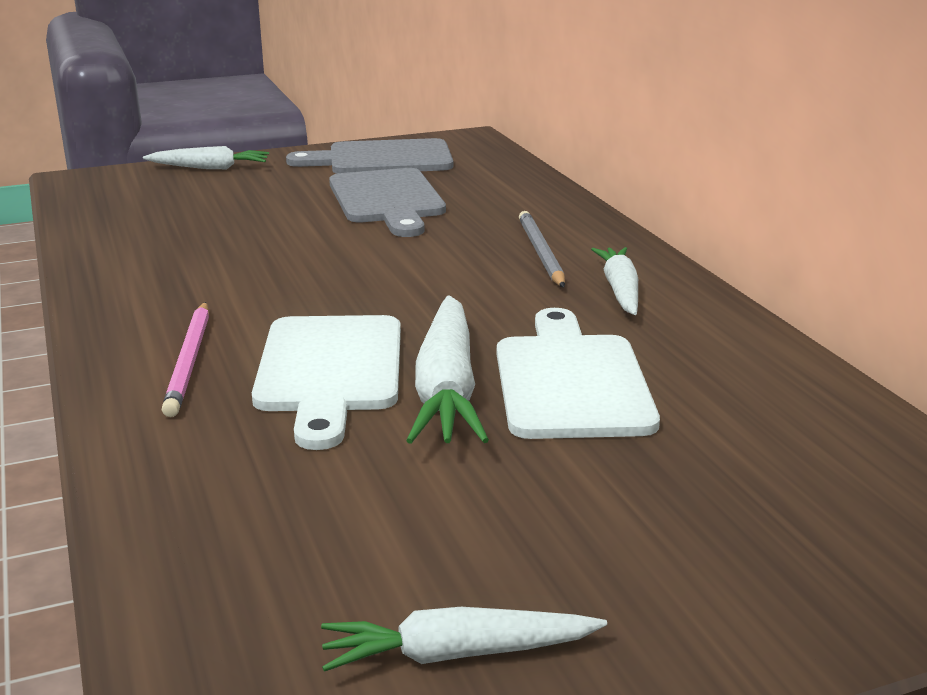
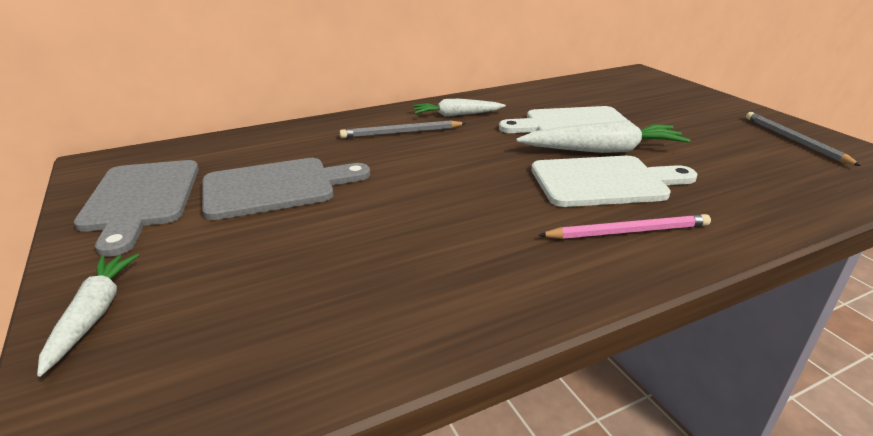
camera: 95 degrees left, 5 degrees up
(457, 654) = (794, 140): white carrot -> grey pencil

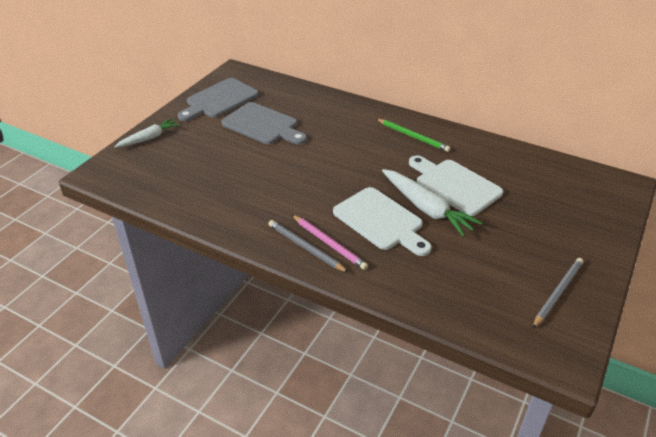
camera: 55 degrees right, 10 degrees up
(401, 133) = (362, 129): grey pencil -> grey pencil (305, 247)
(456, 115) = (413, 136): white carrot -> green pencil

